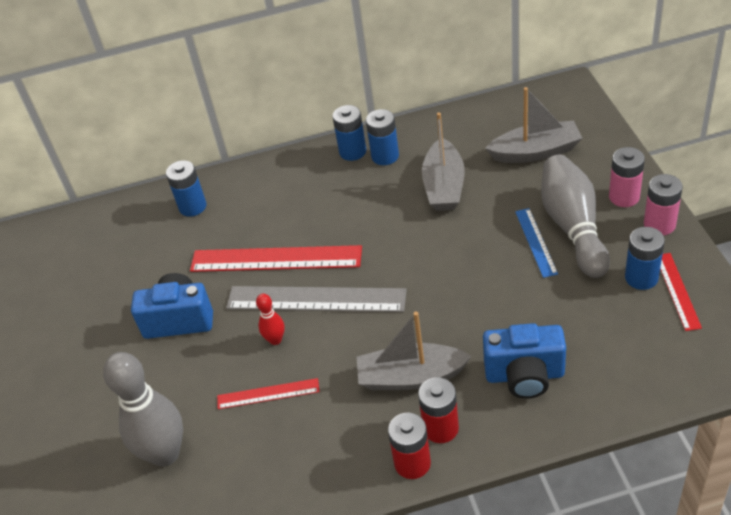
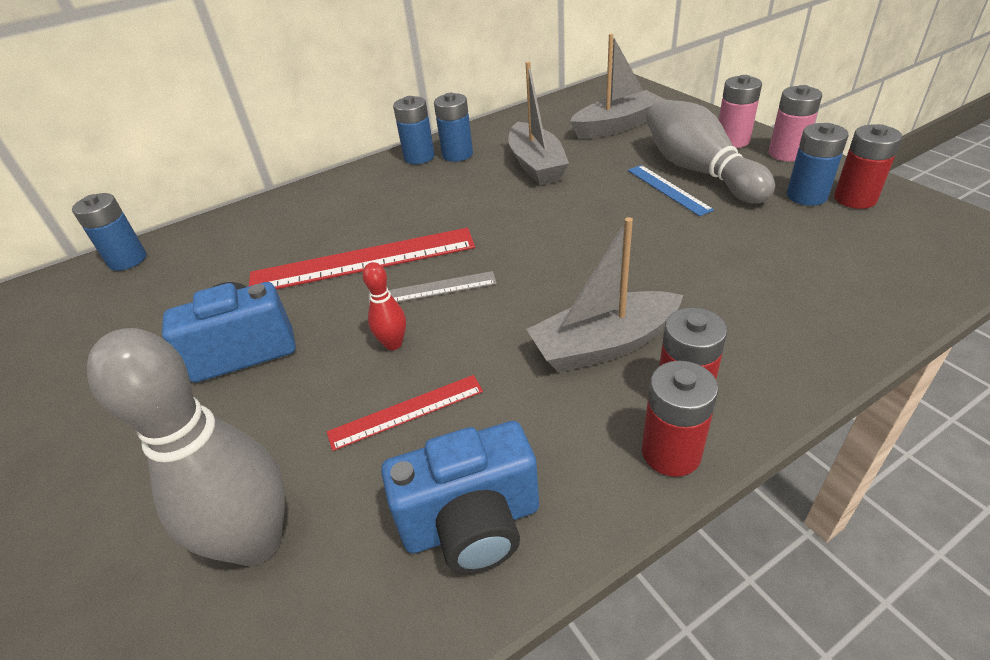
camera: 20 degrees left, 5 degrees down
(192, 206) = (238, 233): blue battery -> blue battery (127, 260)
(316, 299) = (432, 289): grey ruler -> grey ruler, size x0.53
(524, 375) = (750, 311): blue camera -> blue camera (472, 523)
(677, 291) = (855, 199): red ruler -> red battery

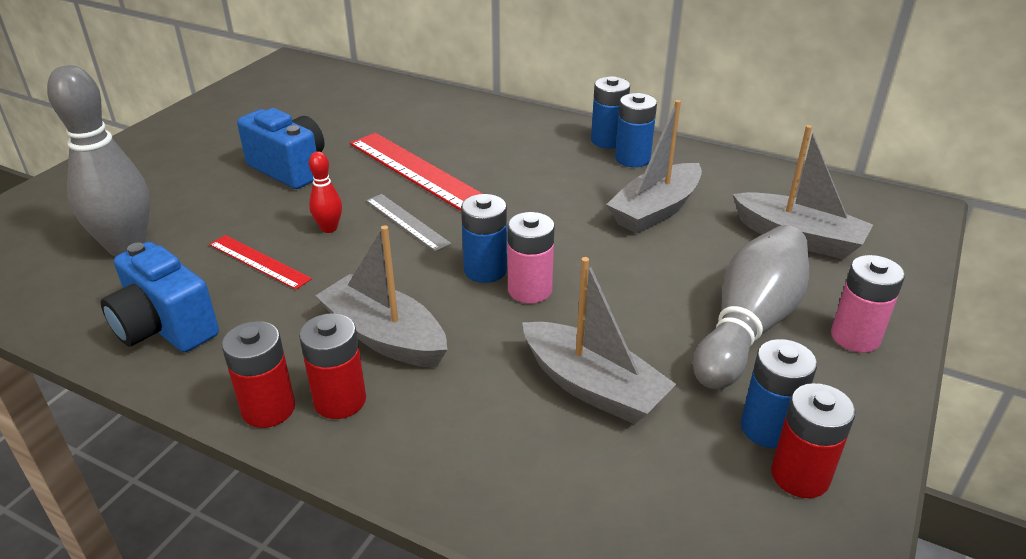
camera: 55 degrees right, 5 degrees down
(127, 260) = (359, 81): blue battery -> blue battery (485, 270)
(668, 189) = (684, 311): blue ruler -> none
(732, 251) = (593, 387): none -> grey boat
(786, 153) = (868, 392): pink battery -> pink battery (530, 290)

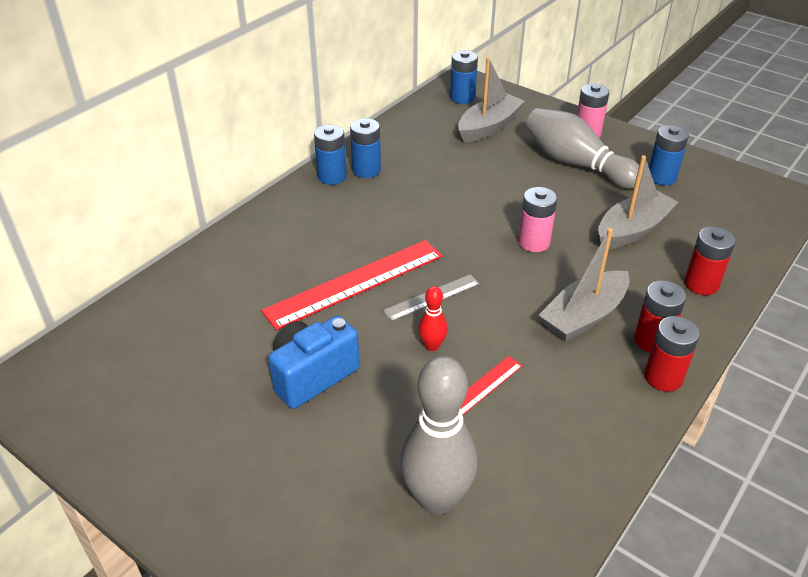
camera: 80 degrees left, 5 degrees up
(165, 328) = (570, 449): blue camera -> none
(485, 270) = (507, 260): blue battery -> blue battery (462, 98)
(655, 210) = (444, 173): grey boat -> none
(800, 475) = (693, 175): red battery -> red battery (701, 284)

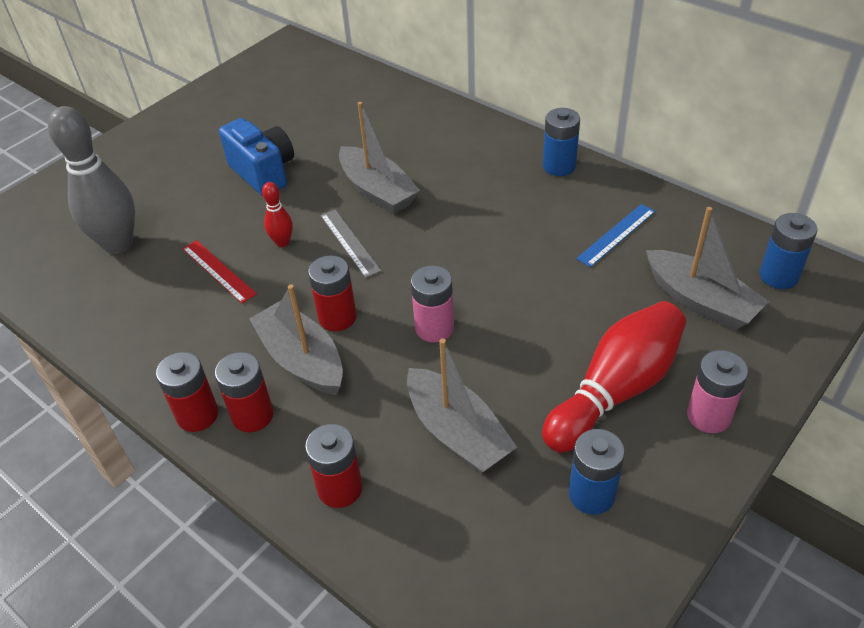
camera: 95 degrees right, 5 degrees up
(355, 283) = (377, 191): red ruler -> grey boat
(366, 170) = (575, 191): blue battery -> none
(421, 154) = (616, 234): none -> blue ruler
(531, 298) = (337, 317): none -> red battery
(576, 164) = (615, 390): grey bowling pin -> red bowling pin

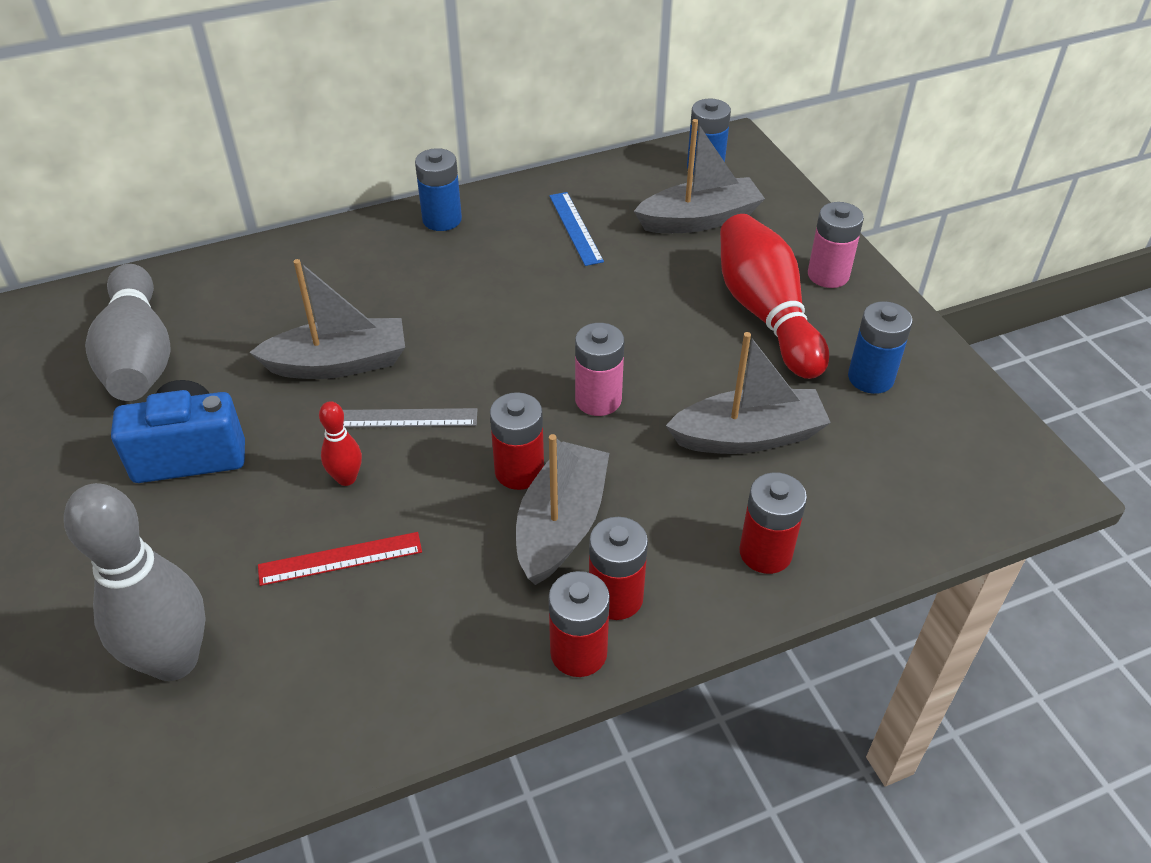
camera: 65 degrees left, 0 degrees up
(302, 359) = (561, 524): grey boat -> grey boat turned 120 degrees clockwise
(326, 114) = (139, 355): none -> grey bowling pin

